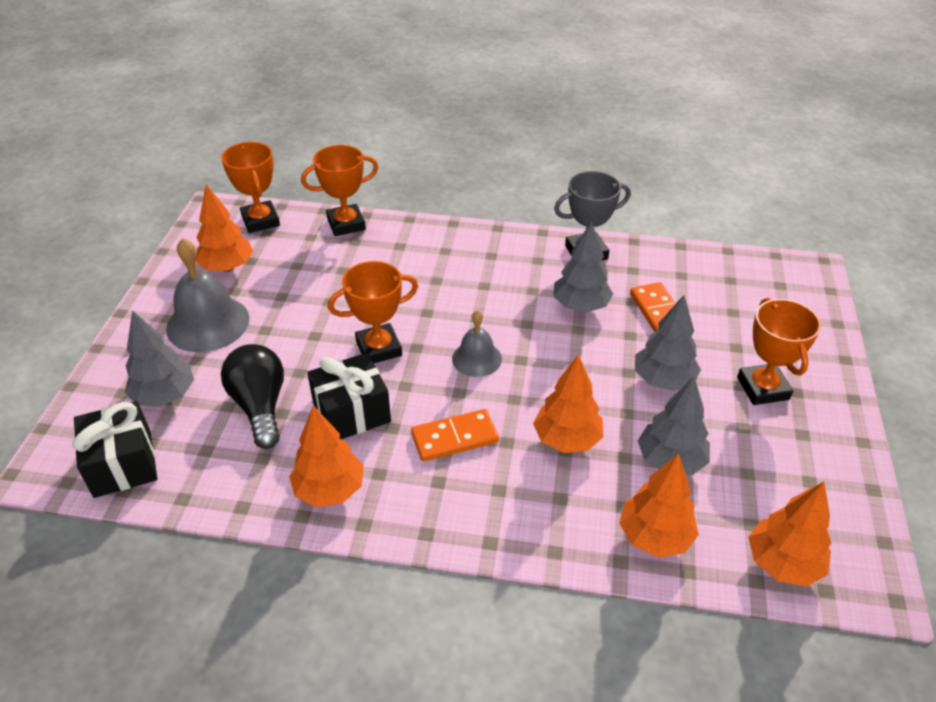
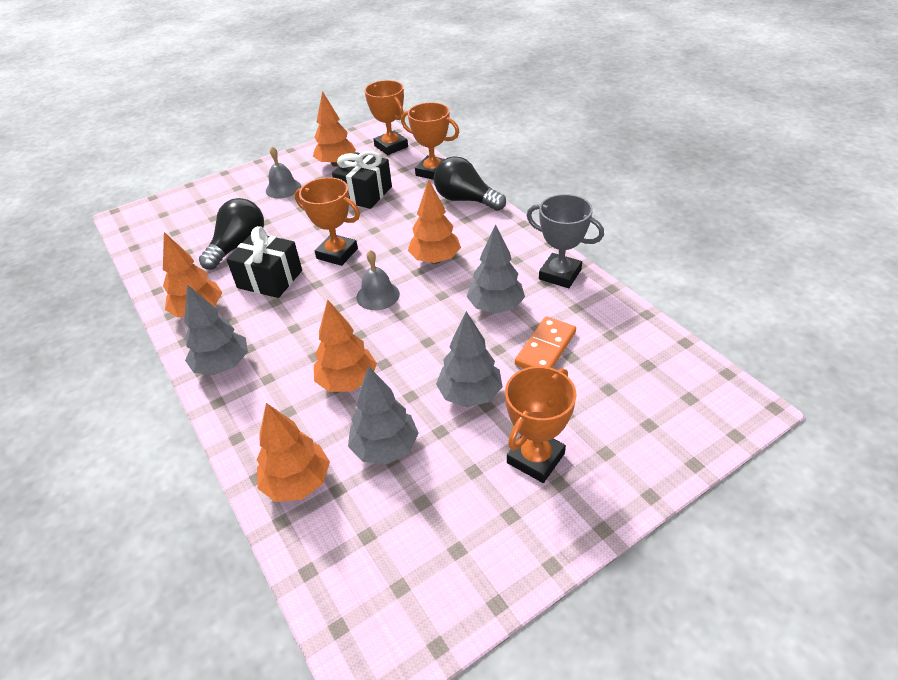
camera: 50 degrees right, 0 degrees up
(123, 464) = (151, 234): black gift -> black gift (365, 194)
(165, 396) = (212, 213): grey tree -> grey tree (223, 365)
(208, 323) = (283, 188): grey bell -> grey bell, size x0.59
(260, 221) = (391, 146): orange trophy -> orange trophy turned 60 degrees counterclockwise
(418, 234) = (465, 200): none -> black light bulb
(454, 438) = (293, 331): orange domino -> none
(782, 563) = (341, 579): orange tree -> orange tree (435, 259)

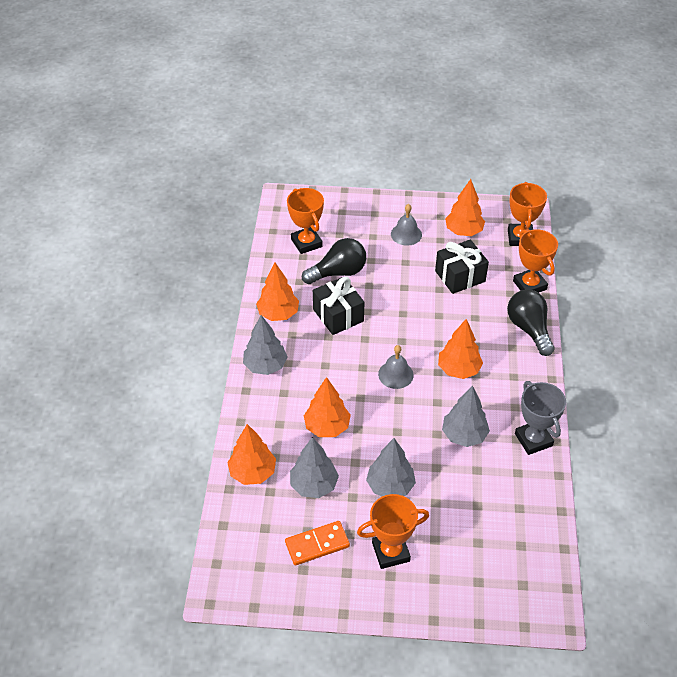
camera: 35 degrees right, 5 degrees up
(337, 253) = (397, 321): orange trophy -> orange trophy (306, 243)
(545, 348) = (466, 488): orange domino -> orange domino (317, 544)

